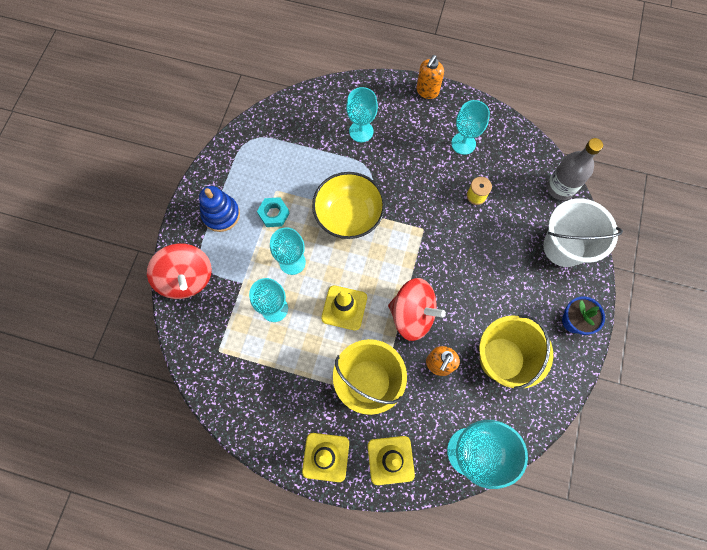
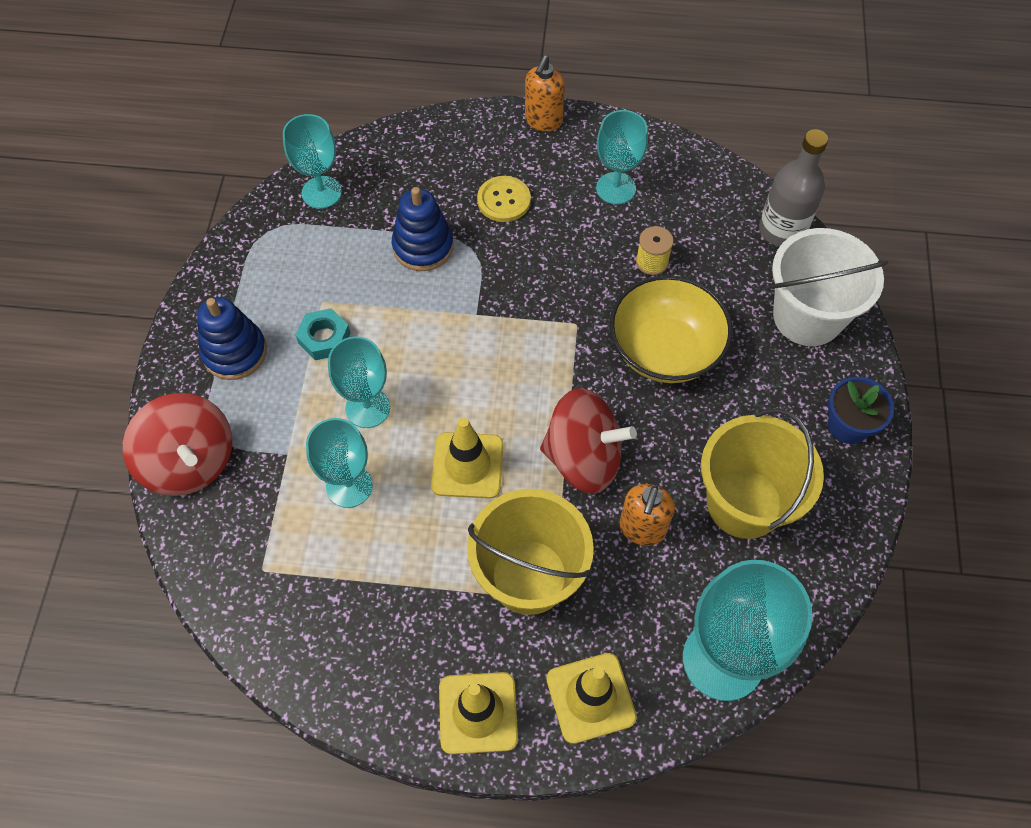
camera: 10 degrees left, 10 degrees down
(340, 164) = (423, 247): none -> blue stacking toy
(348, 215) = (450, 322): yellow bowl -> yellow bowl (665, 350)
(361, 131) = (448, 194): turquoise goblet -> turquoise goblet (321, 192)
(394, 141) = (504, 200): none -> yellow button

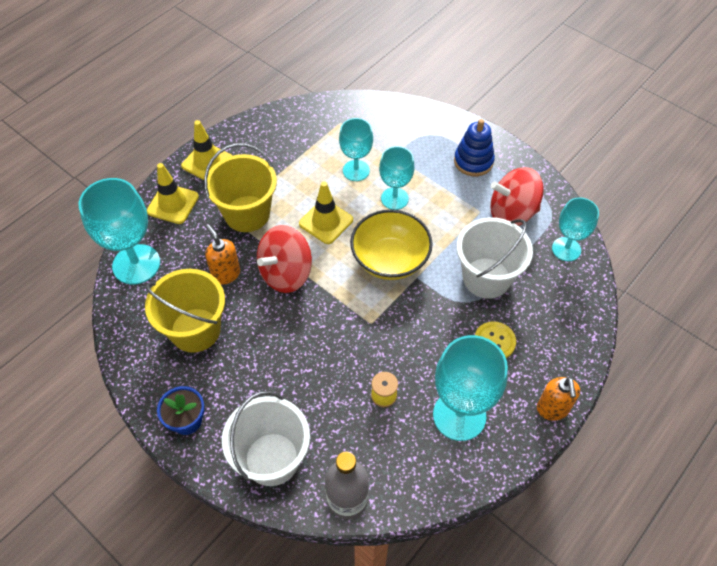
camera: 125 degrees right, 5 degrees down
(190, 462) = (420, 120): red spinning top -> red spinning top (512, 213)
(324, 338) = (454, 201): turquoise nut -> none
(423, 247) = (486, 278): blue stacking toy -> white bucket
(543, 121) = (552, 409): orange soap dispenser -> orange soap dispenser turned 150 degrees counterclockwise
(616, 188) = (459, 415): turquoise goblet -> turquoise goblet, size x1.61
(665, 350) = (316, 357): yellow bowl -> yellow bowl (390, 260)

